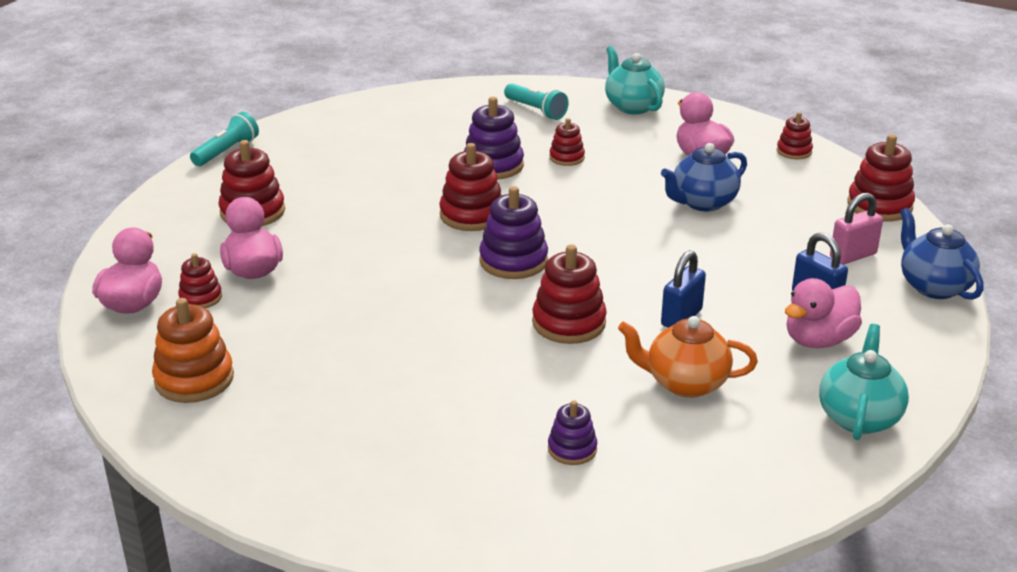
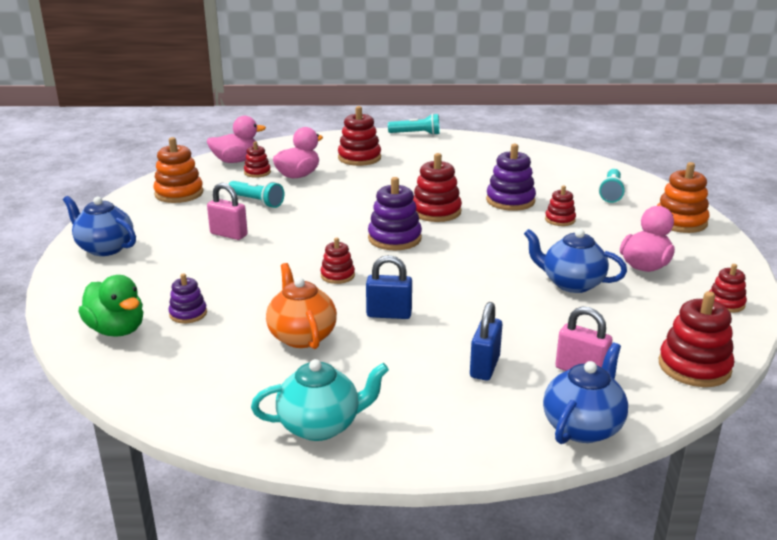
camera: 60 degrees right, 5 degrees down
(302, 323) = (256, 202): none -> turquoise flashlight
(315, 482) = (105, 248): none -> blue teapot
(381, 369) = (228, 234): none -> pink padlock
(568, 513) = (117, 330): none -> green duck
(569, 323) = (337, 275): red stacking toy -> red stacking toy, size x0.59
(632, 106) = (680, 222): turquoise teapot -> orange stacking toy
(818, 340) = (420, 381): pink duck -> none

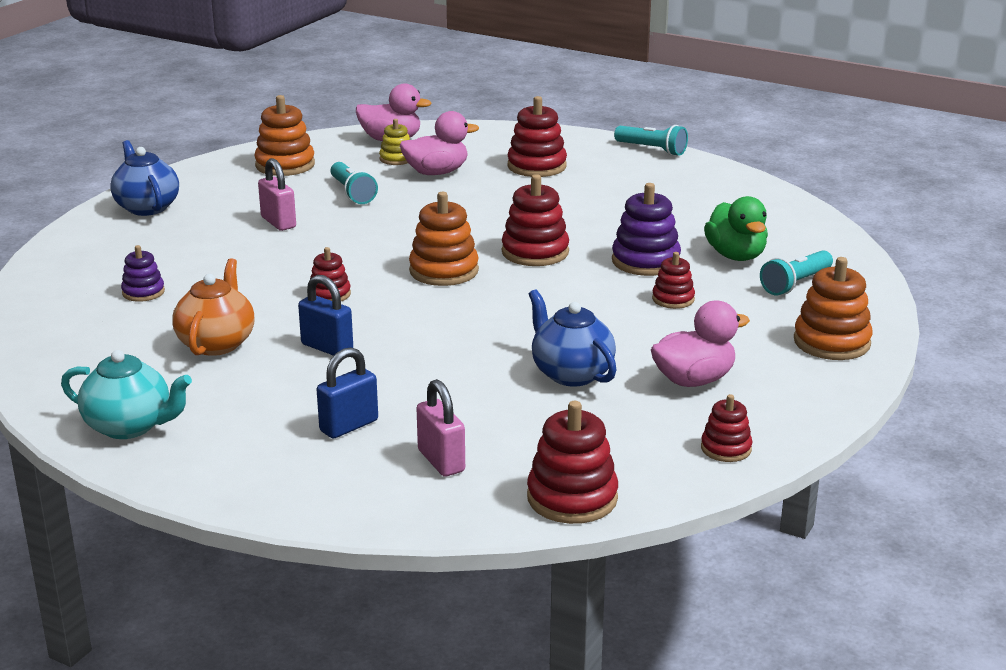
camera: 30 degrees right, 0 degrees up
(117, 330) = (66, 289): green duck -> green duck (736, 256)
(257, 172) = (396, 159): red stacking toy -> yellow stacking toy
(394, 238) = (444, 271): purple stacking toy -> orange stacking toy
(583, 427) = (363, 510): blue teapot -> none

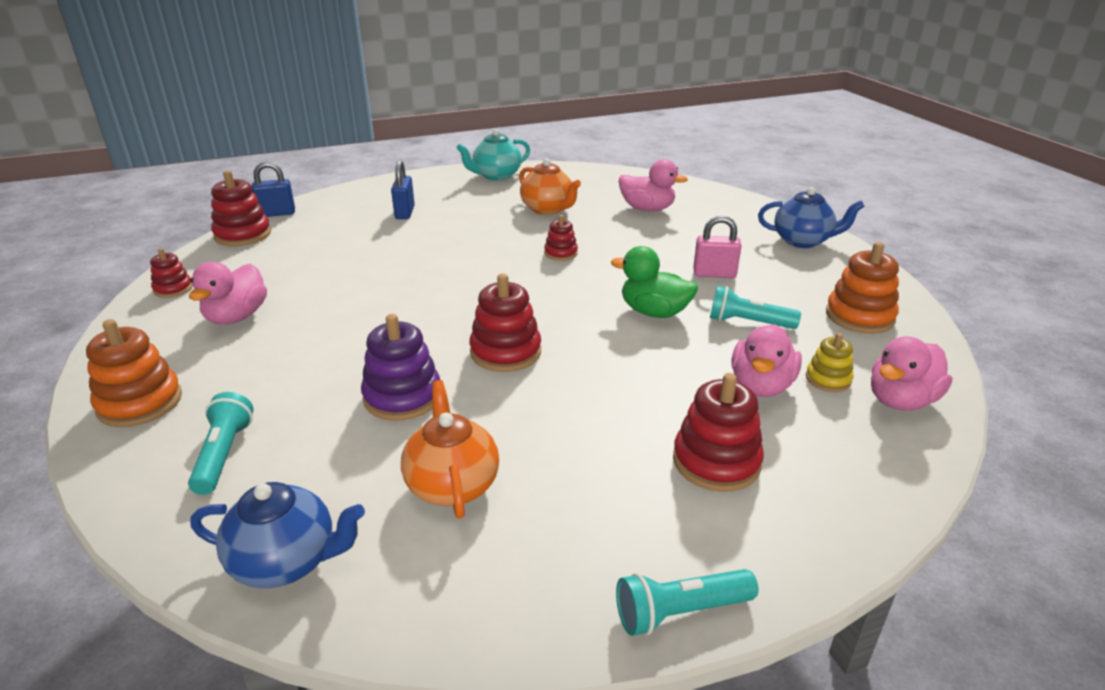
camera: 130 degrees right, 5 degrees up
(143, 292) = (647, 209): purple stacking toy -> pink duck
(327, 347) = (492, 232): blue padlock -> blue padlock (276, 213)
(441, 461) = (333, 220): pink padlock -> none
(444, 271) = (534, 301): orange stacking toy -> none
(571, 373) = (328, 283): blue teapot -> blue teapot (287, 562)
(673, 299) = (327, 371): red stacking toy -> none
(681, 215) = (452, 484): none -> orange teapot
(736, 256) = (323, 457): green duck -> green duck (654, 312)

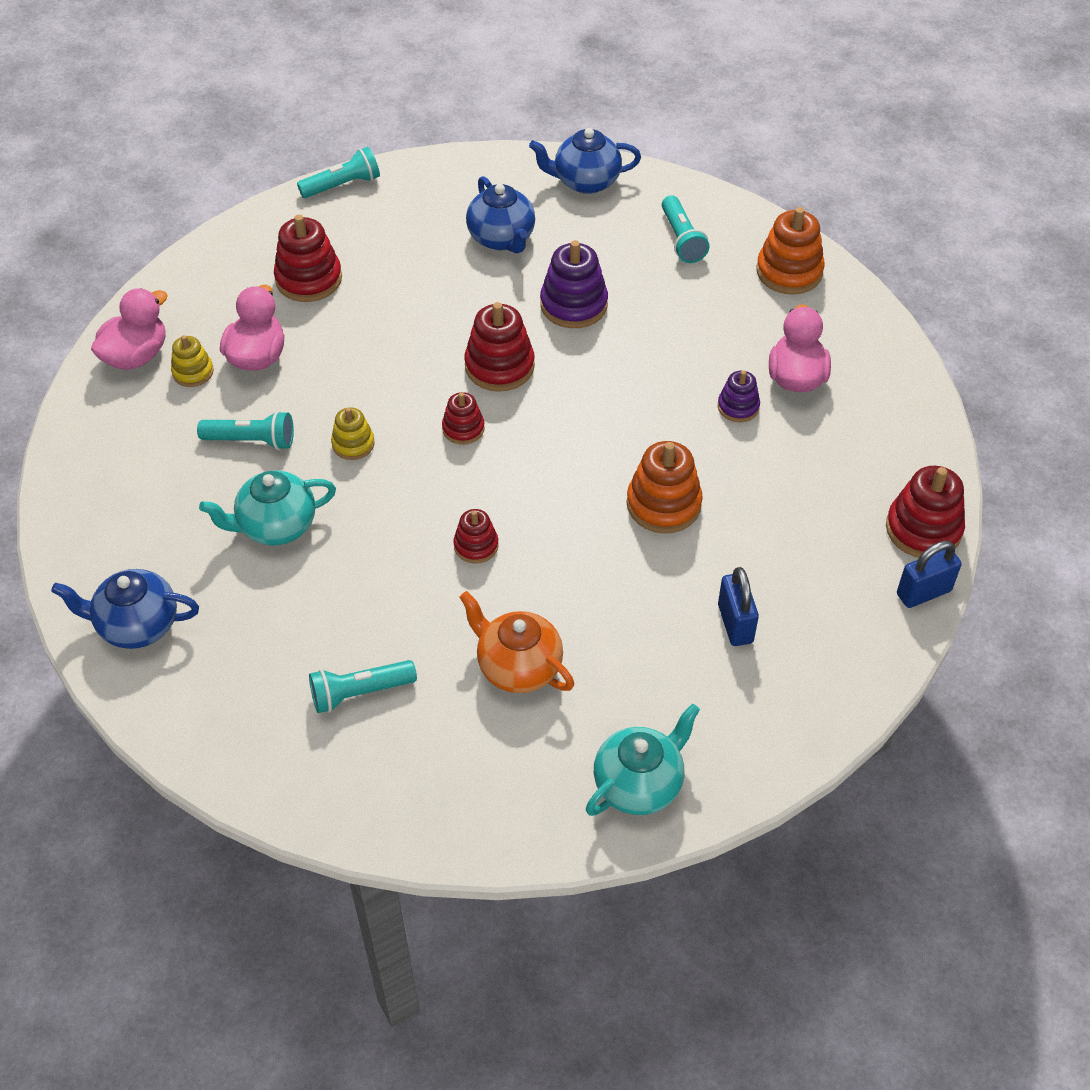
camera: 170 degrees right, 20 degrees up
(173, 289) = (905, 410): red stacking toy -> red stacking toy (463, 429)
(306, 304) = (738, 407): none -> purple stacking toy
(452, 484) = (502, 238): orange teapot -> blue teapot
(647, 209) = (360, 692): pink duck -> turquoise flashlight
(654, 312) = (353, 444): green duck -> yellow stacking toy
(714, 274) = (276, 526): pink padlock -> turquoise teapot
(859, 316) = (125, 467): orange stacking toy -> orange stacking toy (663, 504)

